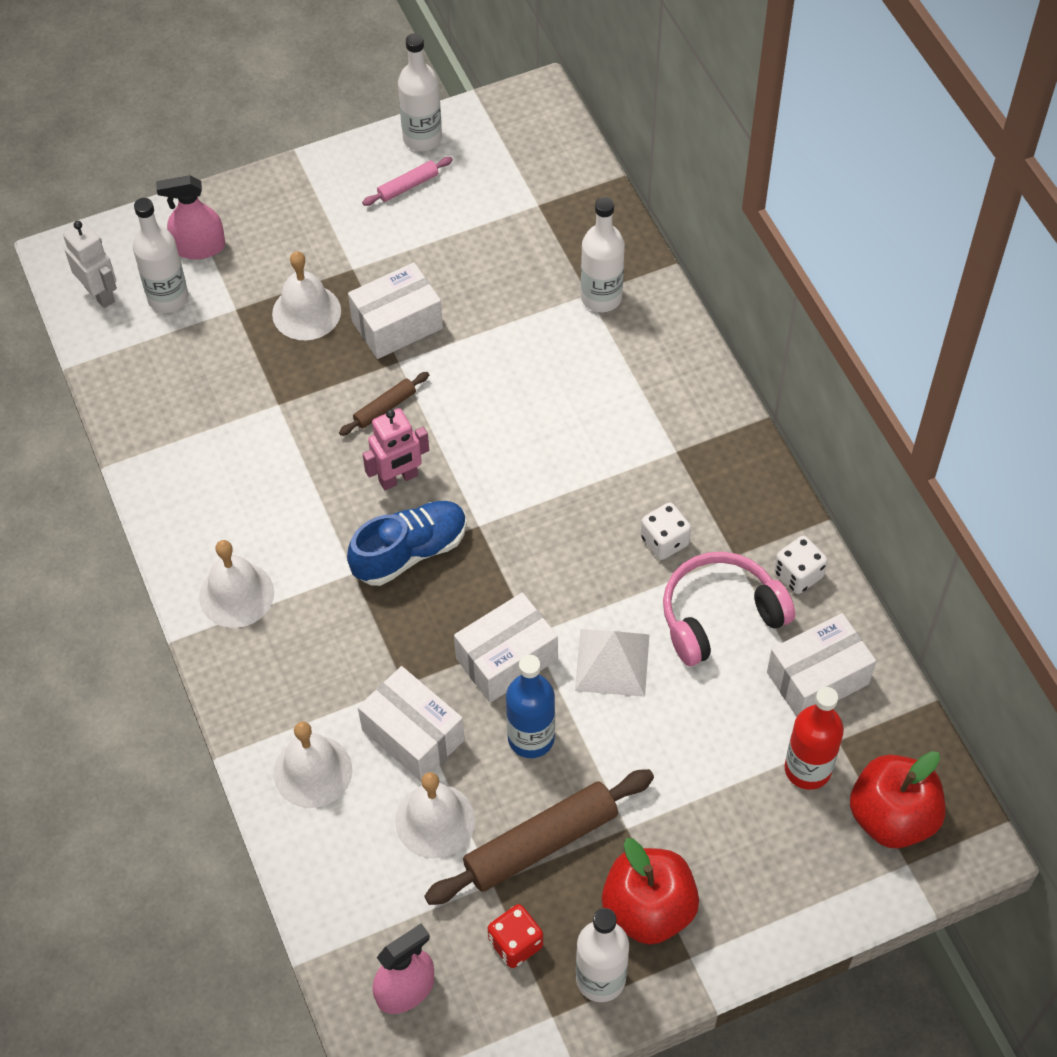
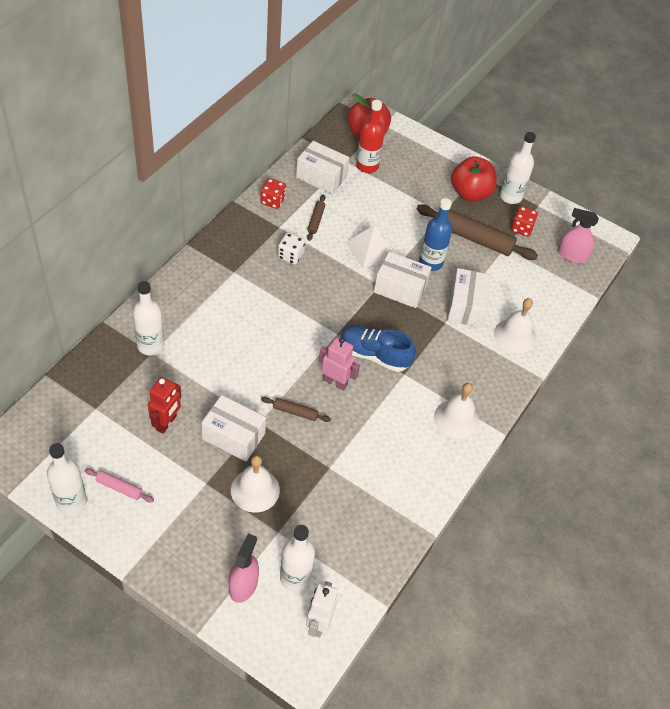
camera: 130 degrees left, 5 degrees down
(199, 247) = (243, 585): pink spray bottle -> pink spray bottle turned 120 degrees counterclockwise
(435, 820) = (496, 279): white bell -> none
(466, 265) = (166, 423): none -> red robot
(720, 616) = (316, 220): pink headphones -> brown rolling pin
(798, 574) = (272, 201): white dice -> red dice

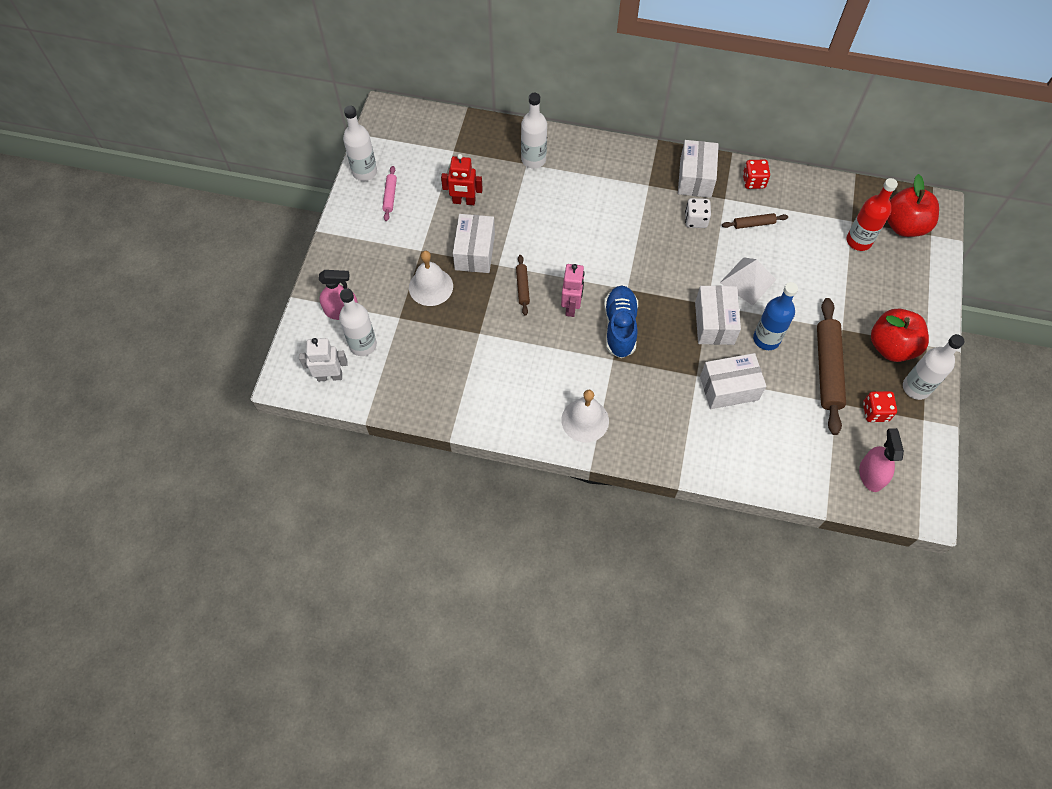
camera: 75 degrees right, 10 degrees up
(321, 177) = (814, 208): white box -> white box (695, 178)
(515, 335) = (719, 445): white bell -> none

